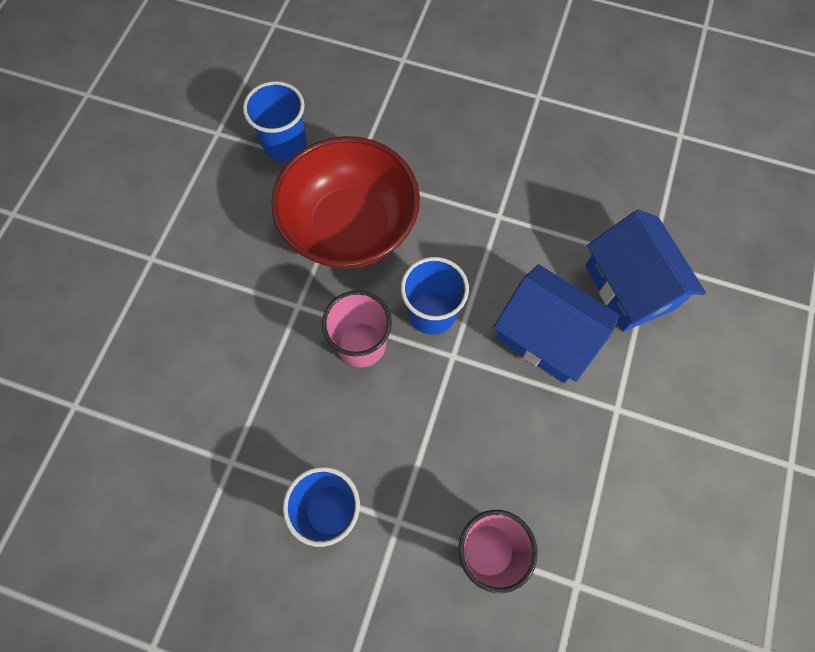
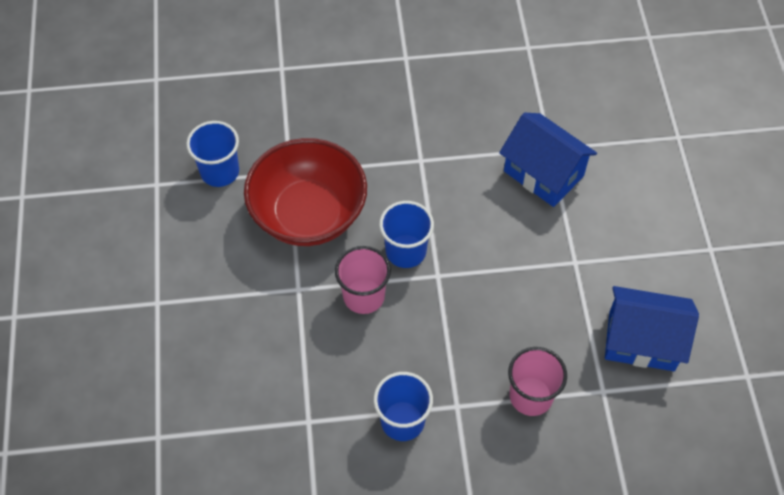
camera: 25 degrees left, 10 degrees down
(546, 337) = (499, 233): blue house -> blue house (641, 341)

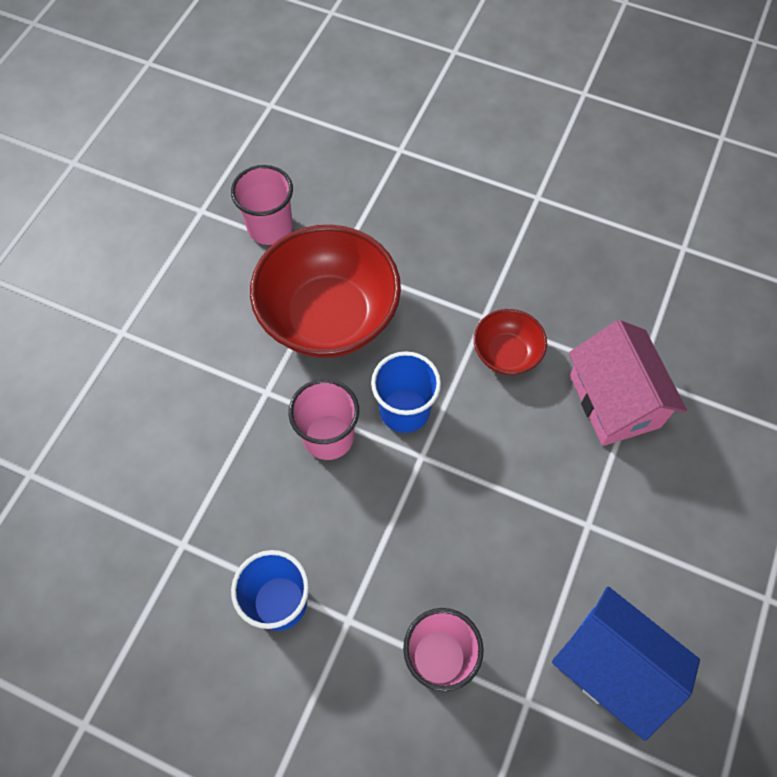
camera: 30 degrees right, 5 degrees up
(220, 171) = (270, 227): blue cup -> pink cup
(452, 178) = (506, 354): none -> red bowl
(543, 173) = (614, 401): blue house -> pink house

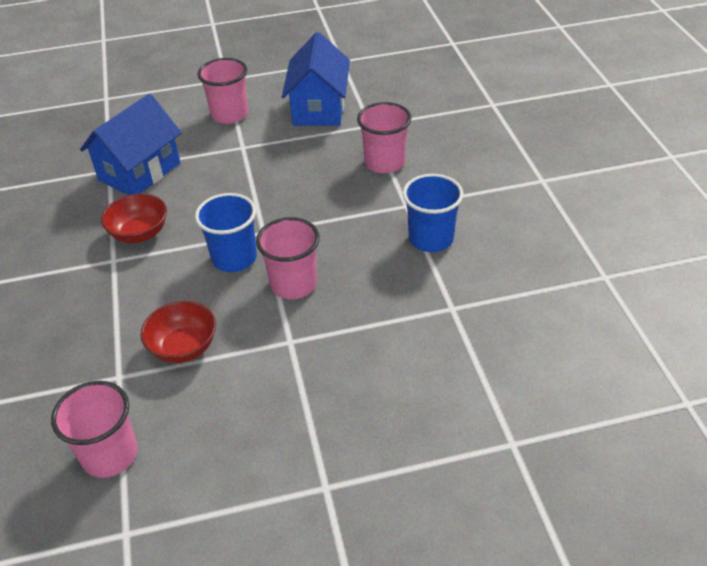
camera: 125 degrees left, 20 degrees down
(329, 316) = (184, 347): red bowl -> red bowl, size x0.49
(614, 401) = (140, 172): pink house -> blue house
(671, 552) = (229, 114): none -> pink cup

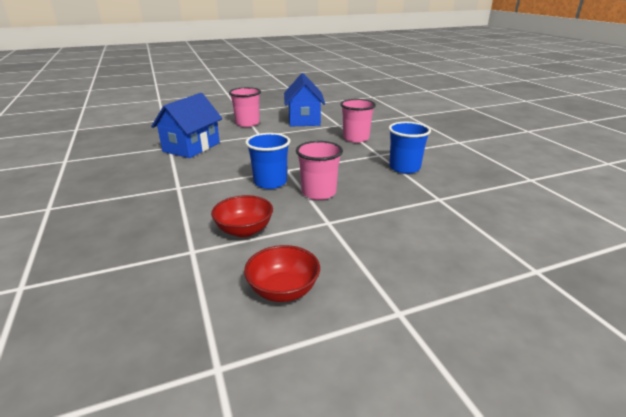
camera: 10 degrees left, 15 degrees down
(110, 455) = (192, 305): pink cup -> none
(139, 233) = (196, 174): red bowl -> red bowl (283, 290)

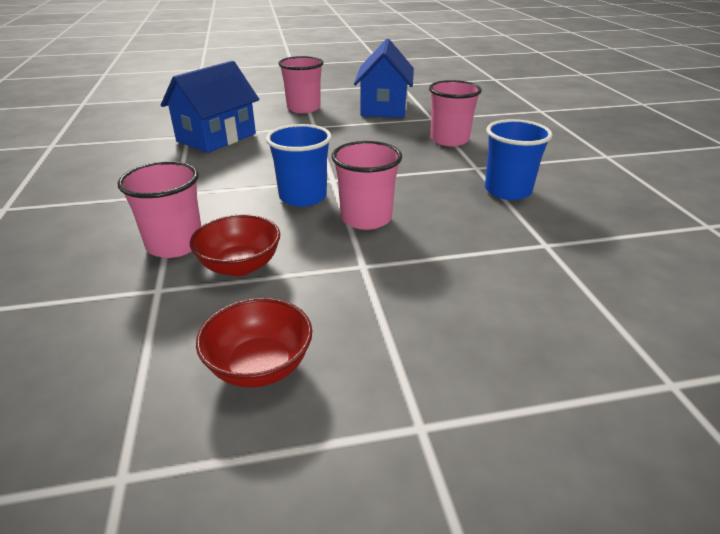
camera: 10 degrees right, 5 degrees up
(192, 221) = (175, 245): none -> pink cup

